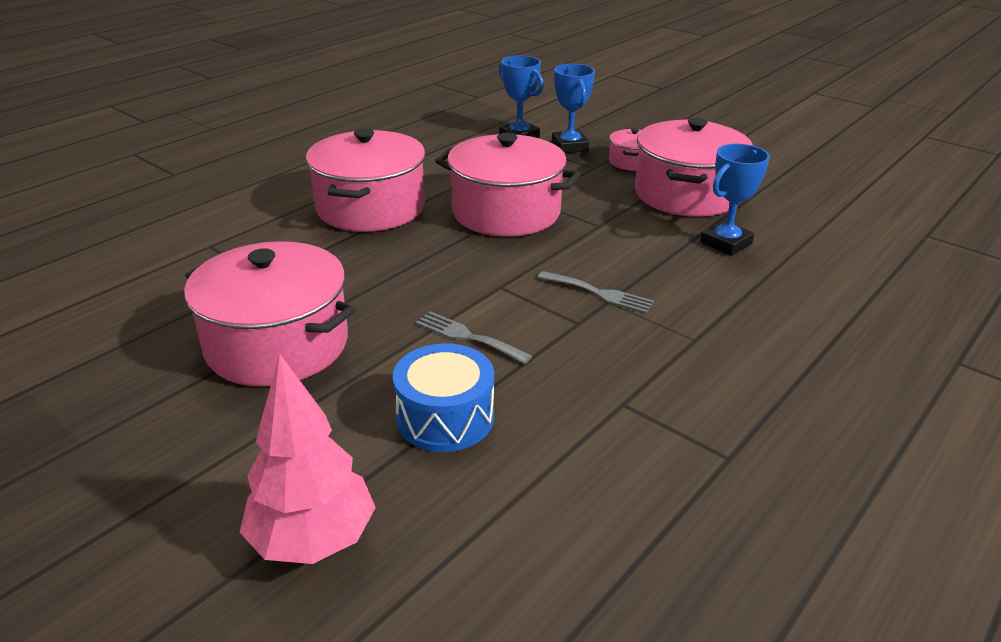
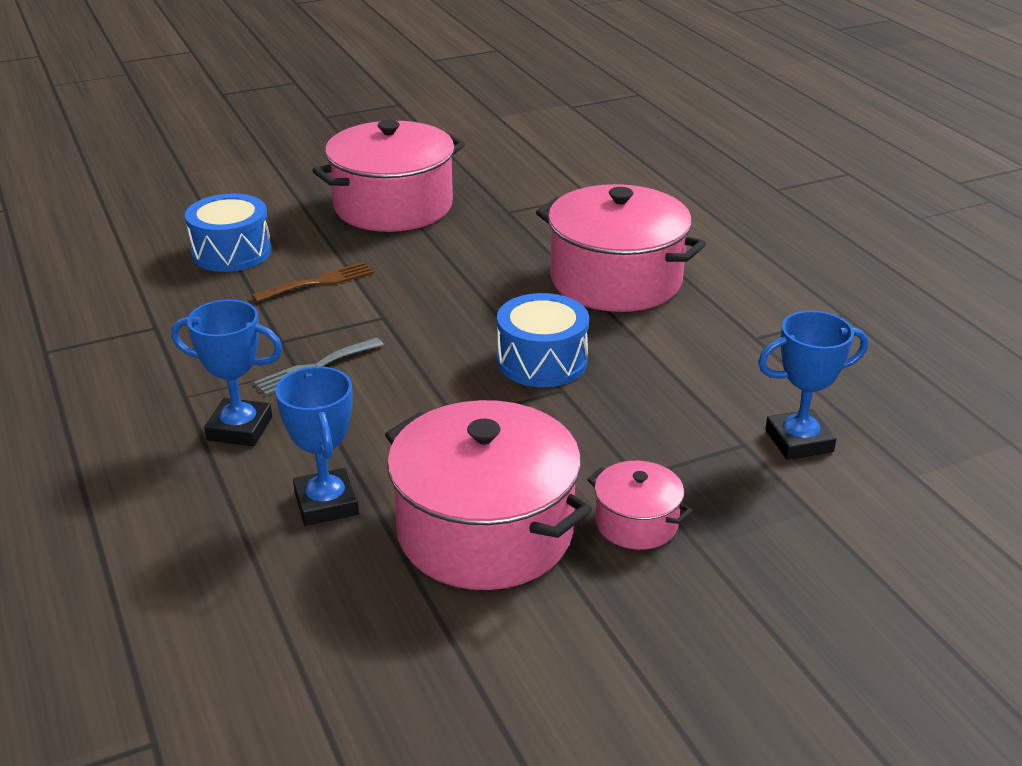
camera: 115 degrees right, 0 degrees up
(313, 540) = (180, 195): pink tree -> none
(467, 337) = (319, 282): grey fork -> brown fork
(506, 212) = (542, 361): pink pot -> blue drum
(569, 146) = (733, 479): blue trophy -> blue trophy (239, 429)

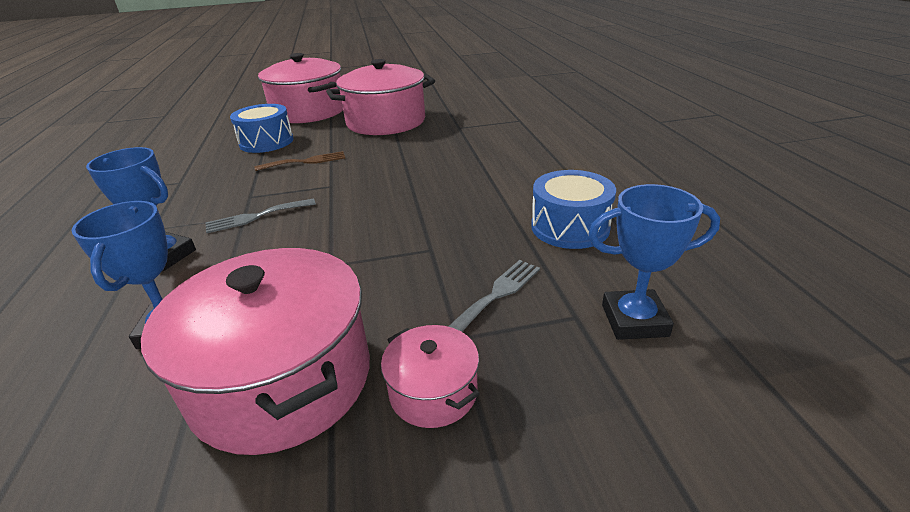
camera: 15 degrees right, 0 degrees up
(542, 361) = (427, 225): blue drum -> blue drum (570, 227)
(616, 280) = (514, 172): pink pot -> pink pot (308, 111)
(657, 431) = (496, 295): none -> grey fork

